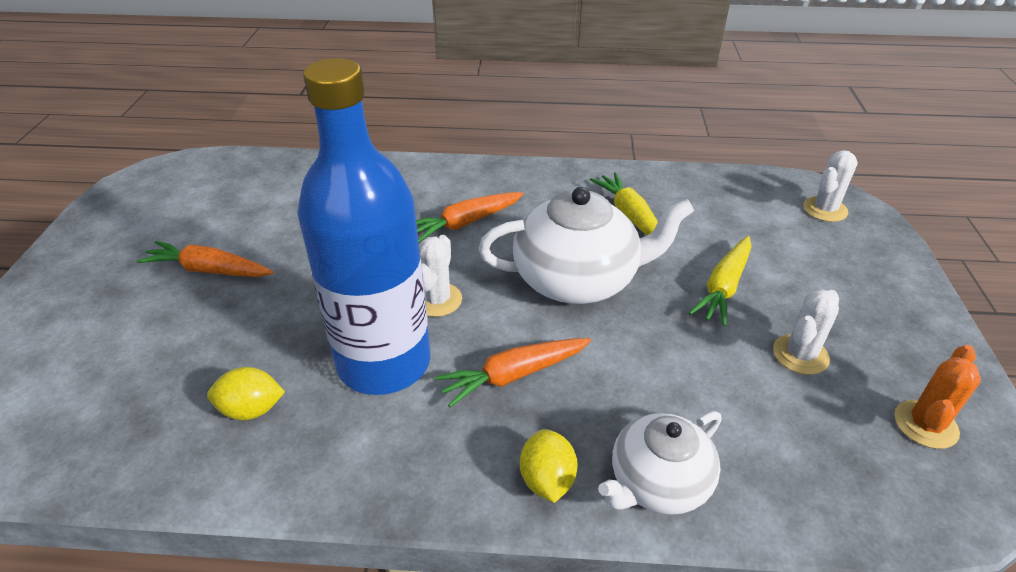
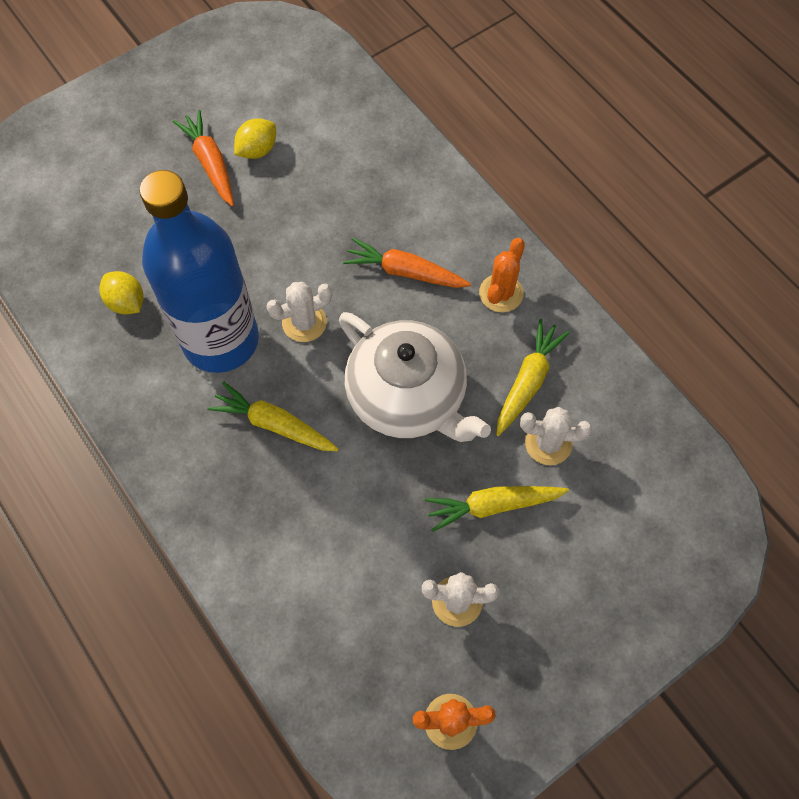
camera: 50 degrees right, 25 degrees up
(513, 375) = (274, 424): orange carrot -> yellow carrot
(543, 191) = (501, 293): none -> orange cactus
(547, 480) = (206, 504): yellow lemon -> yellow lemon (257, 150)
(658, 483) = (254, 570): white teapot -> none
(825, 209) = (691, 532): white cactus -> white cactus (548, 443)

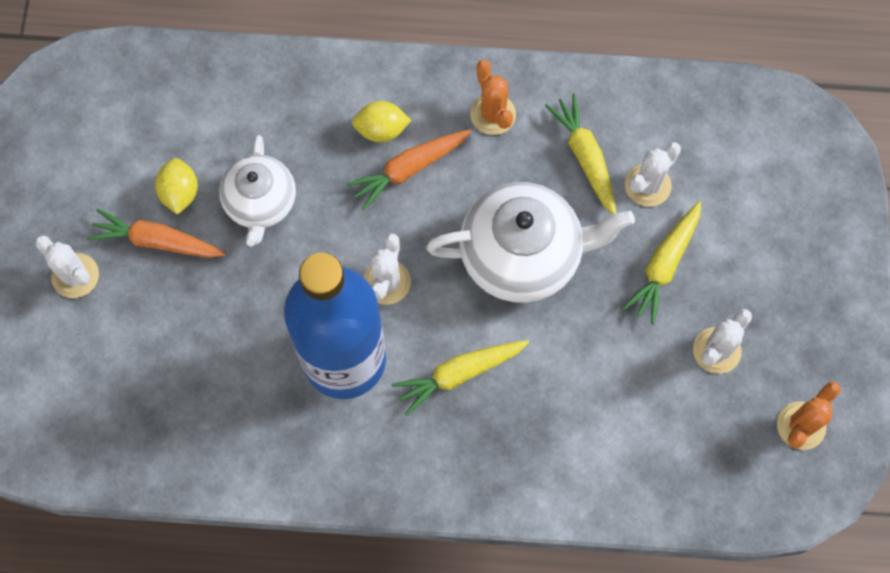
camera: 50 degrees left, 5 degrees up
(127, 302) = (239, 411): yellow lemon -> yellow lemon (381, 130)
(145, 137) = (75, 276): none -> white cactus
(293, 201) = (260, 203): none -> white teapot

